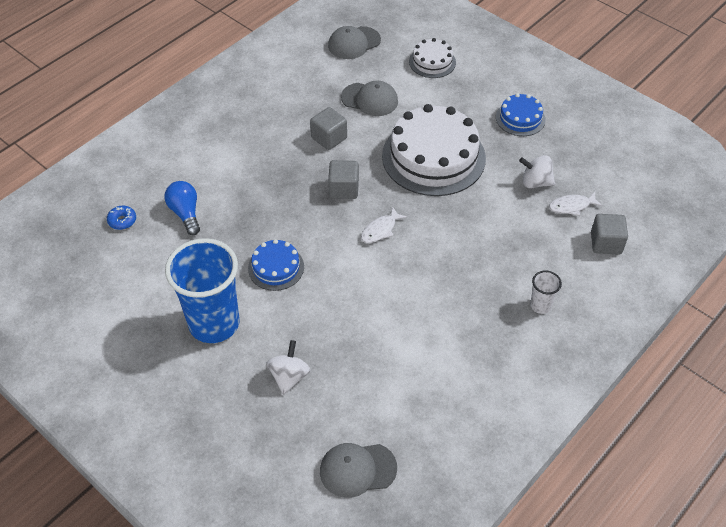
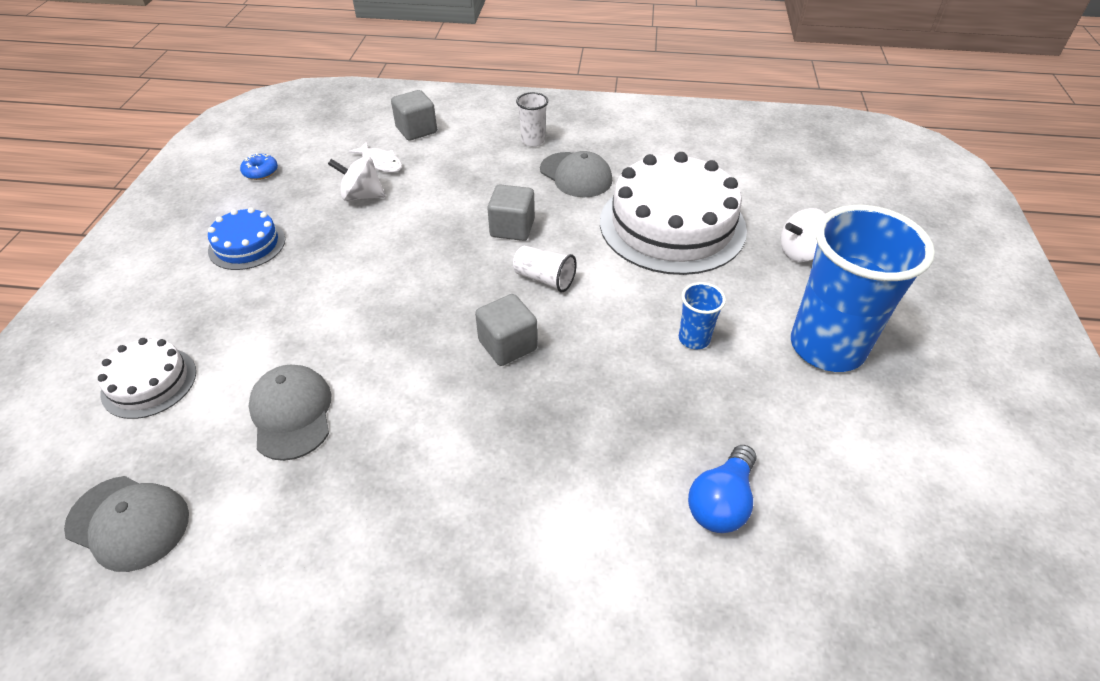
camera: 125 degrees left, 5 degrees down
(122, 221) = (826, 586): blue donut -> blue donut (260, 172)
(276, 267) = (694, 339): blue cake -> blue cup
(329, 138) = (418, 416): grey cube -> grey cube (512, 228)
(357, 469) = (817, 171): grey cap -> grey cap (576, 175)
(380, 230) = (544, 279): white fish -> white cup
(433, 157) = (377, 289): white cake -> white cake (672, 225)
(535, 182) = (361, 196): white spinning top -> white spinning top turned 120 degrees clockwise

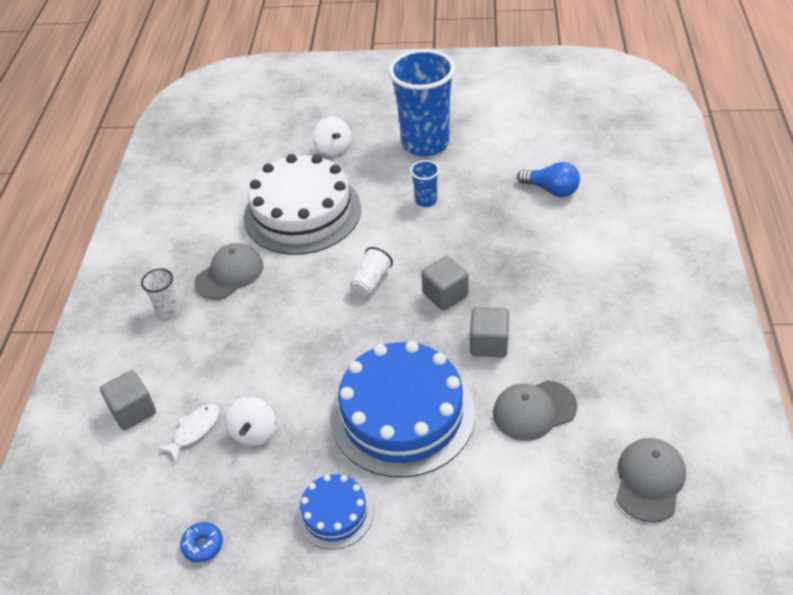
camera: 90 degrees left, 0 degrees up
(149, 382) = (523, 525): white cake -> none
(339, 296) = (402, 414): none -> blue cake
(512, 228) = (307, 309): grey cube -> grey cube (489, 344)

